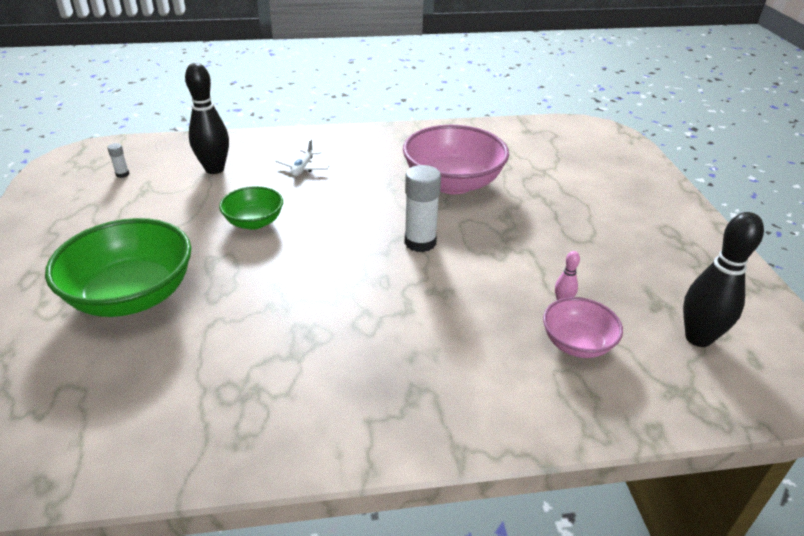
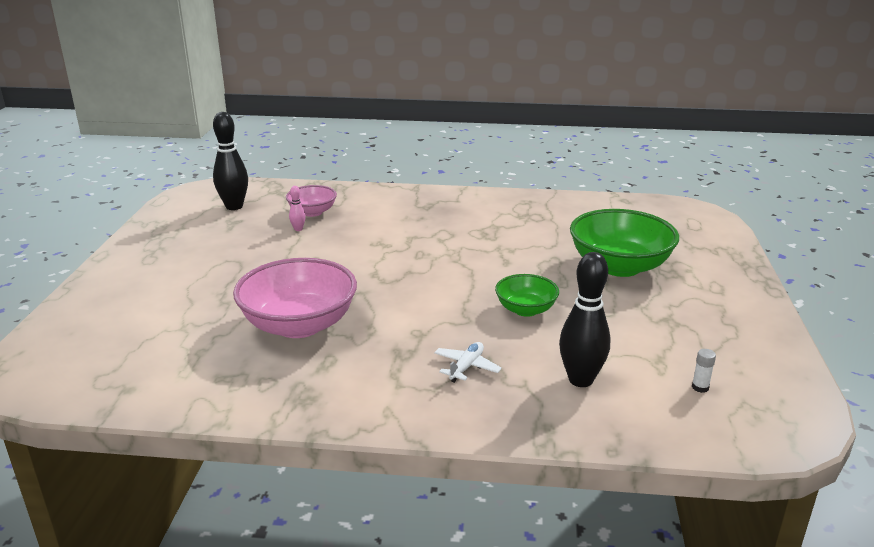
camera: 165 degrees left, 10 degrees down
(420, 242) = (374, 275): white glue stick -> none

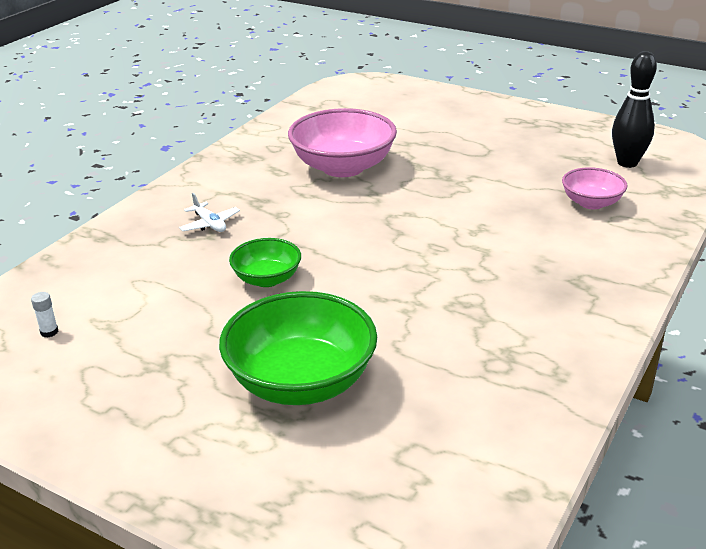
camera: 115 degrees right, 5 degrees up
(298, 229) = (545, 189): pink bowling pin -> none
(580, 380) = (133, 272): black bowling pin -> none

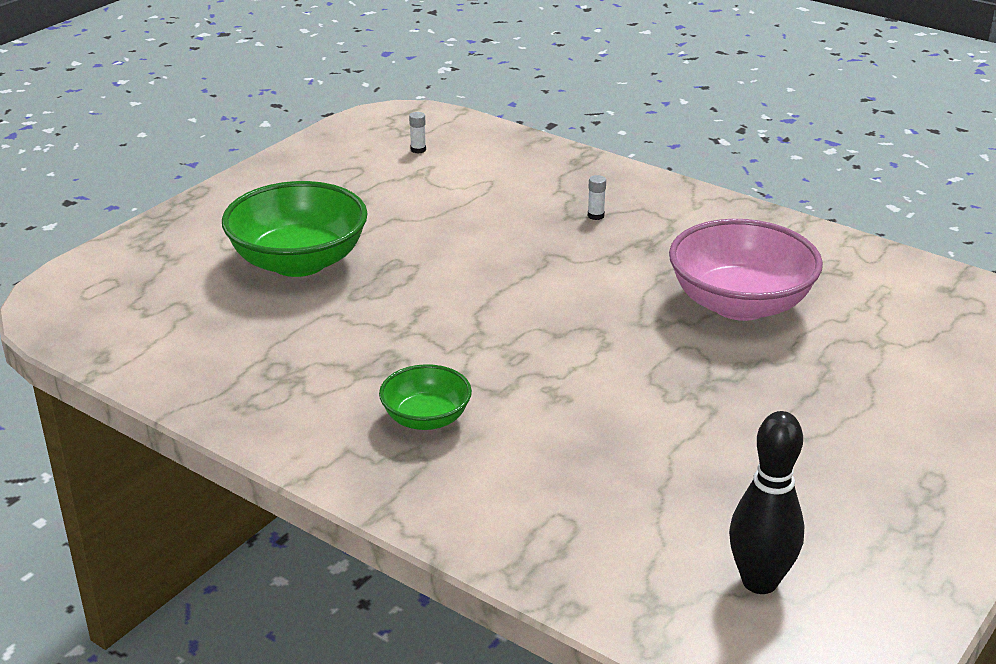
camera: 95 degrees right, 0 degrees up
(210, 224) = (596, 216): white plane -> white glue stick
(267, 279) = (474, 247): green bowl -> green bowl (426, 418)
(591, 203) = (617, 508): pink bowl -> none

